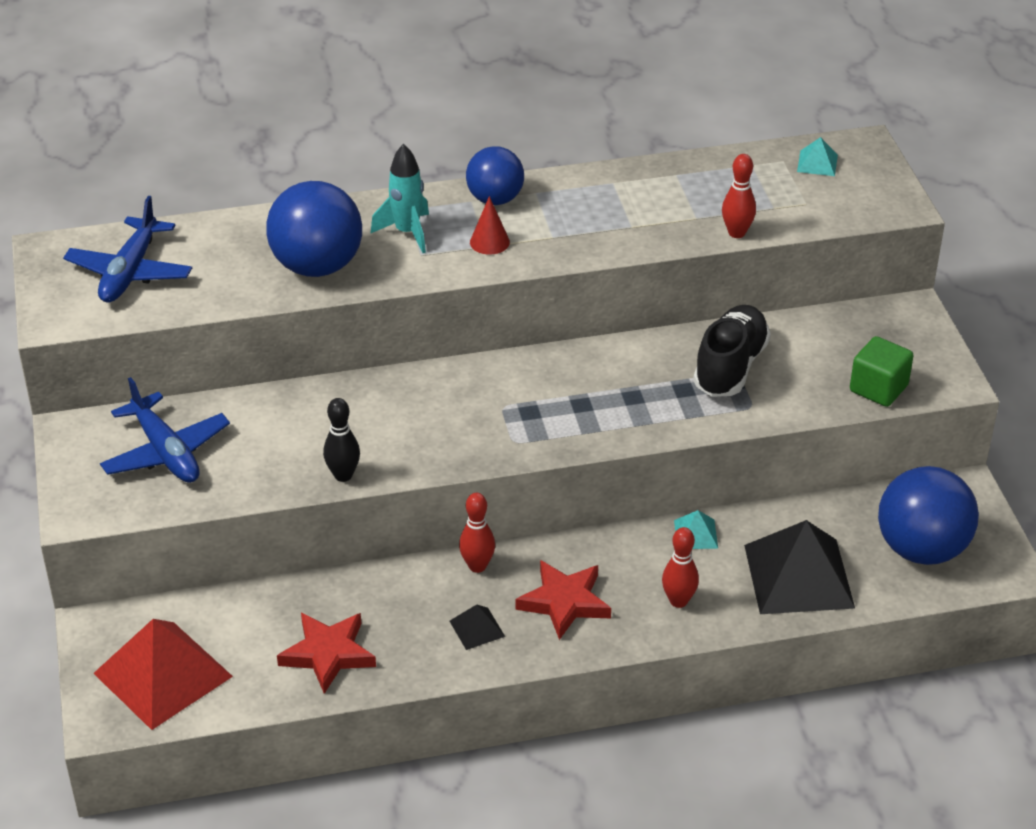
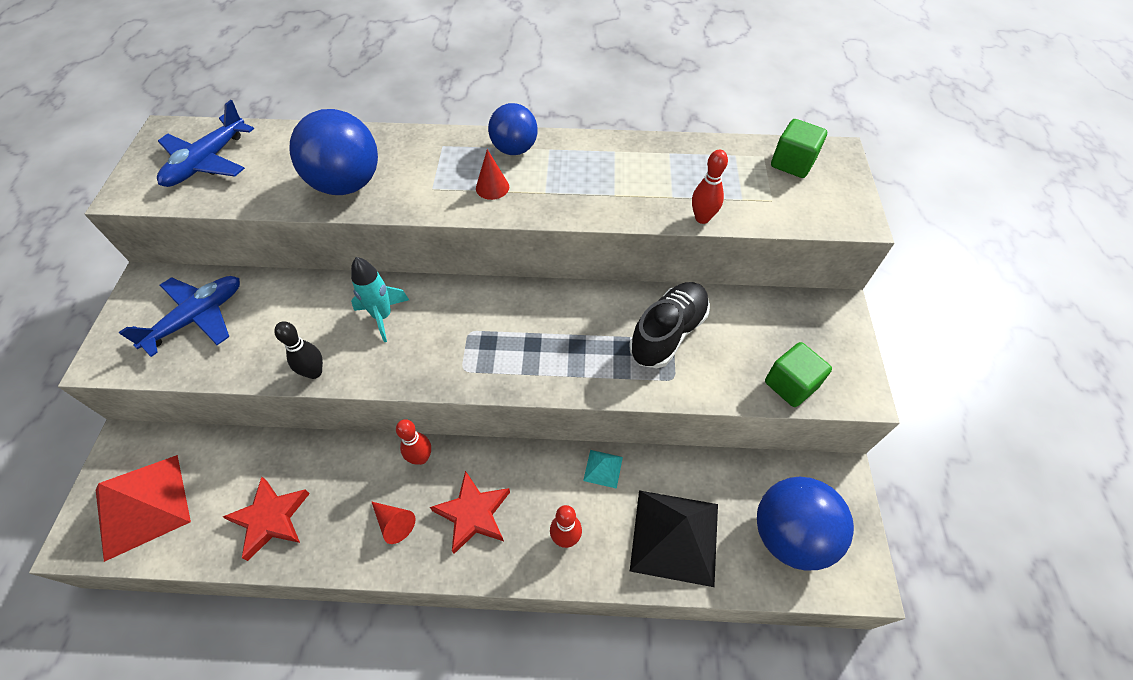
camera: 15 degrees right, 15 degrees up
(166, 452) = (197, 318): blue plane -> blue plane turned 120 degrees counterclockwise
(407, 233) = (432, 166): turquoise rocket -> turquoise rocket (383, 316)
(477, 628) = (394, 523): black pyramid -> red cone
(817, 163) = (792, 163): turquoise pyramid -> green cube

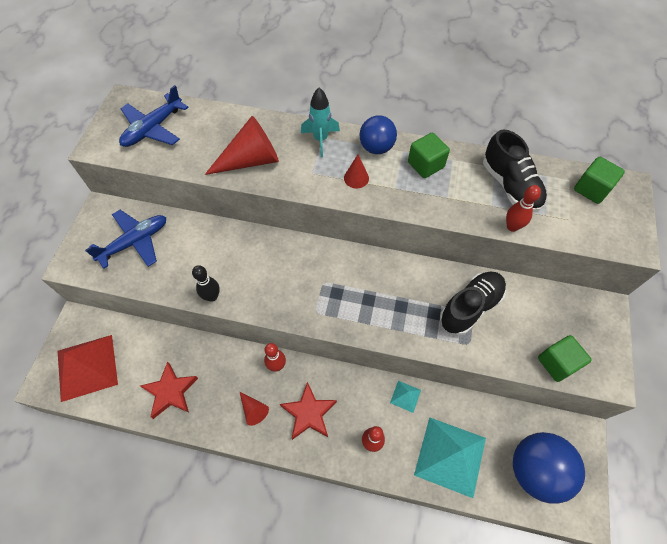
camera: 10 degrees right, 5 degrees up
(347, 184) = (250, 160): blue ball -> red cone
(383, 316) = (263, 261): turquoise rocket -> turquoise rocket (320, 139)
(581, 161) = (425, 165): none -> green cube
(675, 536) = (450, 456): black pyramid -> turquoise pyramid
(691, 172) = (510, 186): none -> black shoe

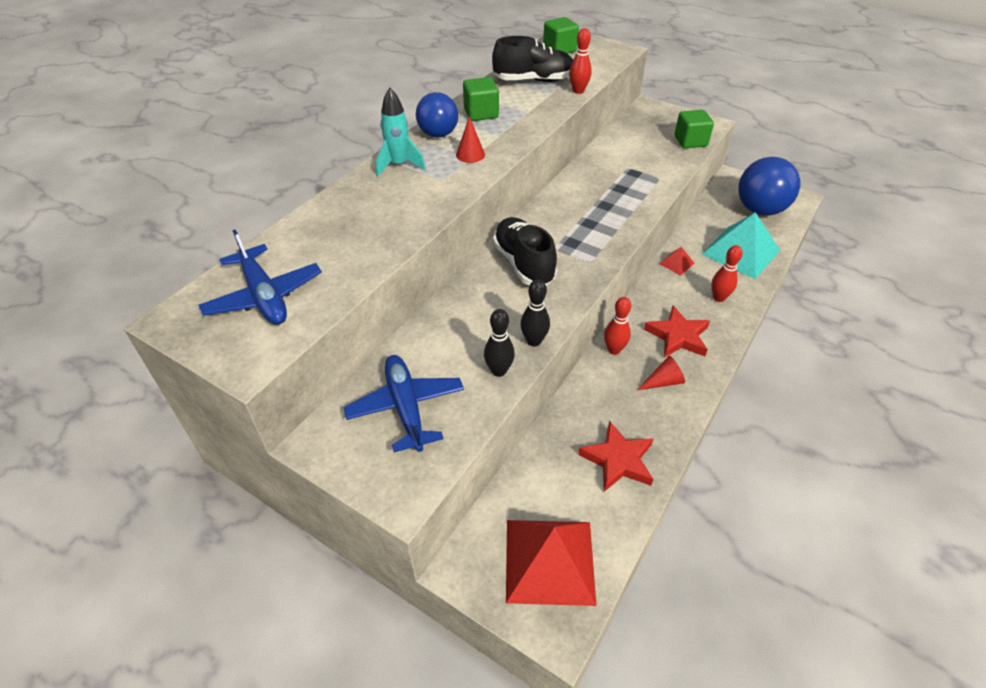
camera: 70 degrees left, 15 degrees down
(178, 283) = (499, 371): none -> black bowling pin
(250, 160) = (392, 219): red cone -> none
(405, 396) = (676, 263): turquoise pyramid -> red pyramid
(470, 307) = (622, 167): black shoe -> black shoe (523, 263)

